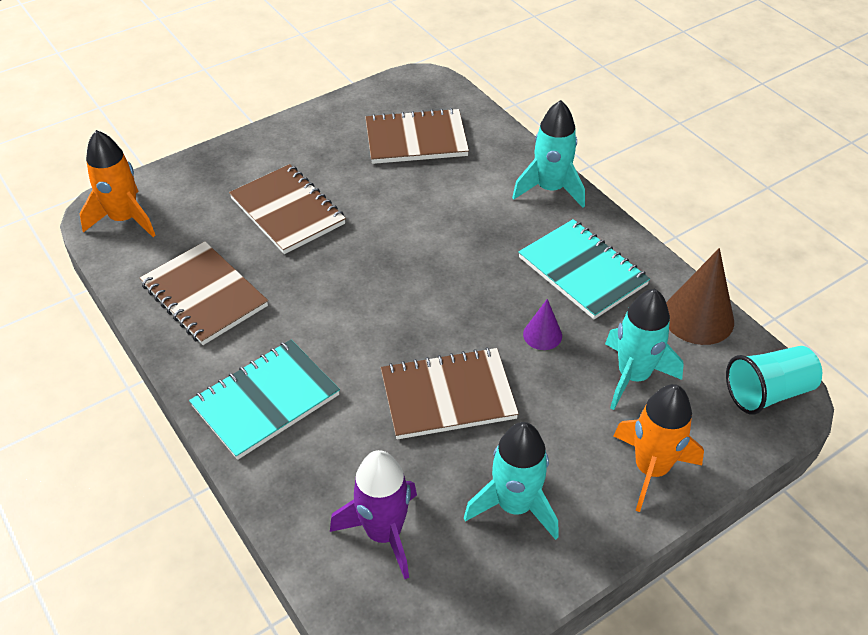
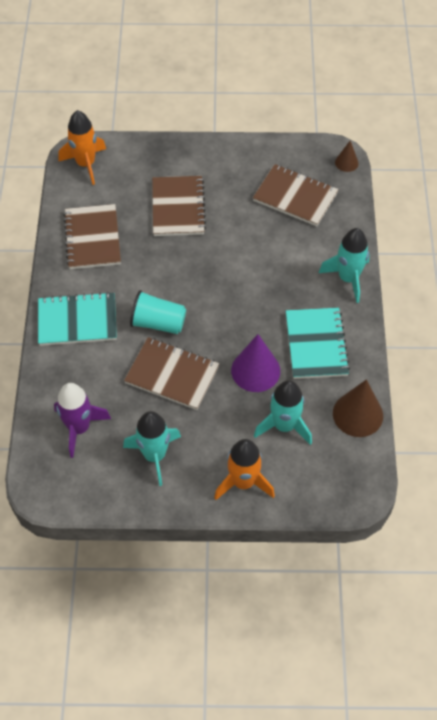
camera: 35 degrees right, 10 degrees up
(440, 84) = (346, 162): none -> brown cone
(542, 335) = (255, 370): purple cone -> purple cone, size x1.84
(768, 392) = (353, 483): turquoise cup -> turquoise cup (158, 323)

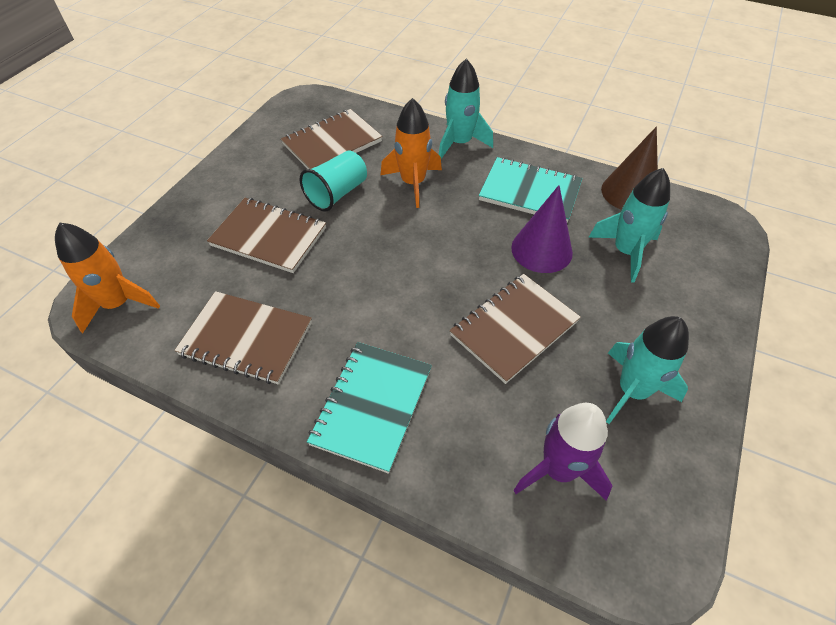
camera: 65 degrees left, 5 degrees down
(158, 323) = (428, 315): turquoise cup -> turquoise cup (337, 193)
(243, 482) = (694, 313): orange rocket -> orange rocket (413, 183)
(346, 162) = (319, 97): brown cone -> none

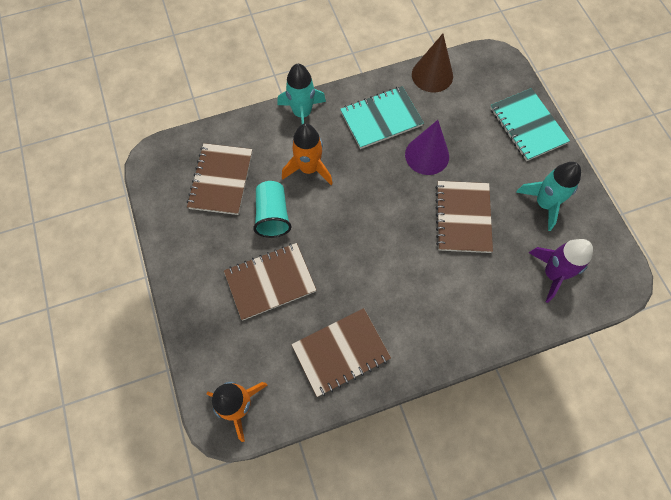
camera: 45 degrees left, 15 degrees up
(372, 406) = (445, 324): turquoise notebook -> turquoise notebook (527, 126)
(625, 251) = (467, 120): turquoise rocket -> none

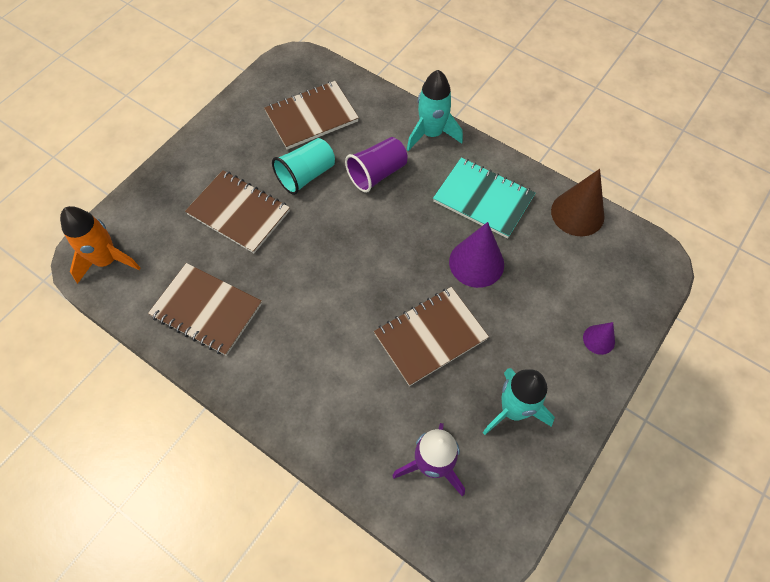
camera: 55 degrees right, 5 degrees down
(309, 168) = (377, 173): orange rocket -> purple cup
(527, 126) = (599, 339): turquoise notebook -> purple cone

